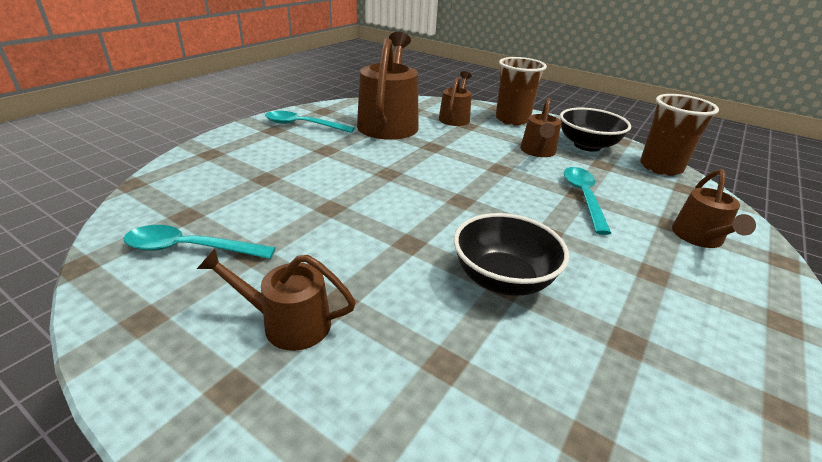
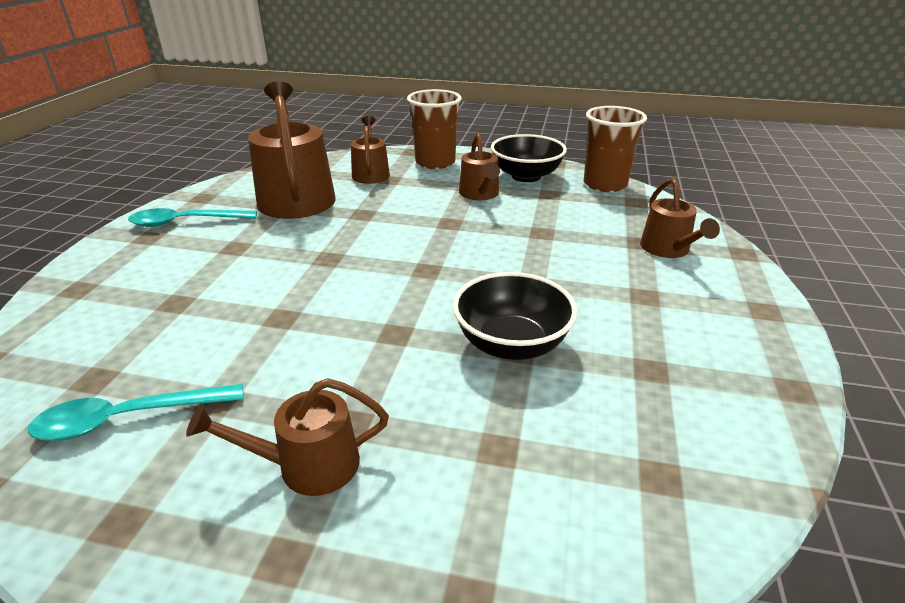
camera: 20 degrees left, 0 degrees up
(583, 197) = (547, 234): turquoise spoon -> none

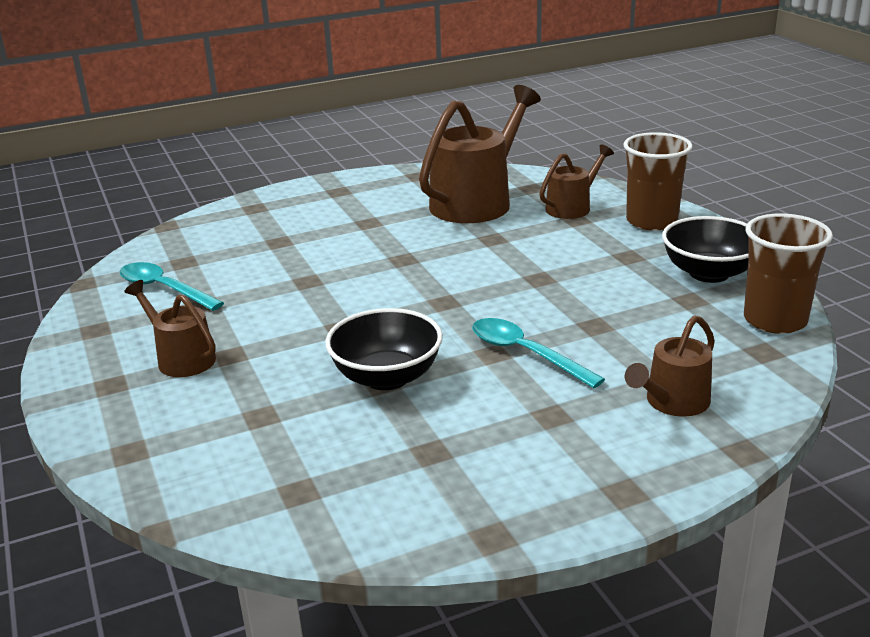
camera: 55 degrees right, 5 degrees down
(185, 222) = (374, 190): turquoise spoon -> turquoise spoon (525, 353)
(480, 194) = (621, 268): brown watering can -> none

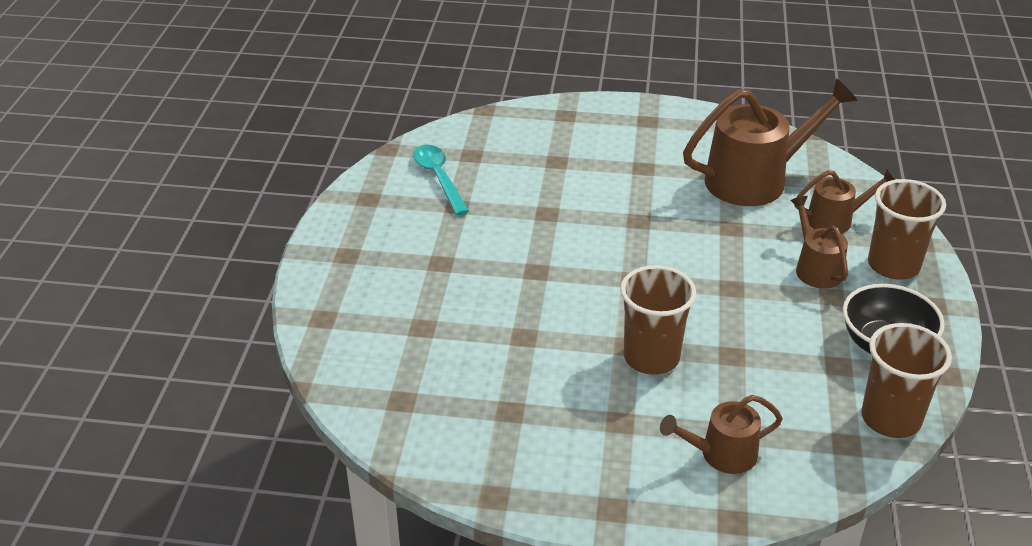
camera: 30 degrees right, 10 degrees up
(181, 358) = (406, 251): brown watering can -> brown watering can (815, 268)
(387, 377) = (531, 333): black bowl -> none
(525, 353) = (651, 357): turquoise spoon -> brown cup

